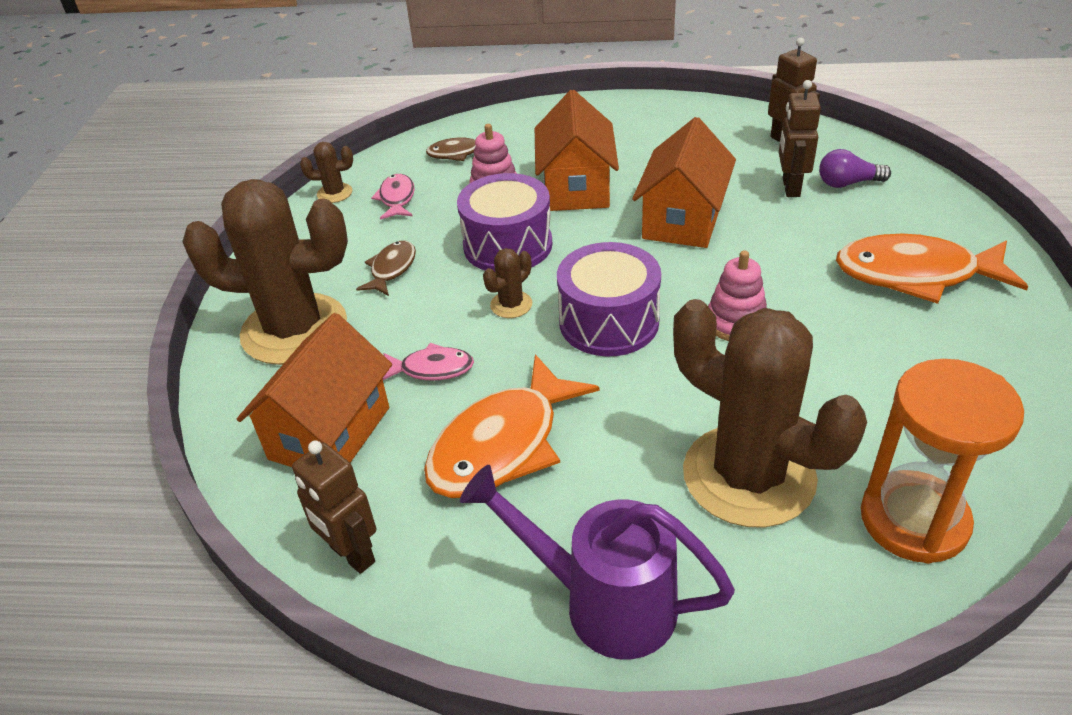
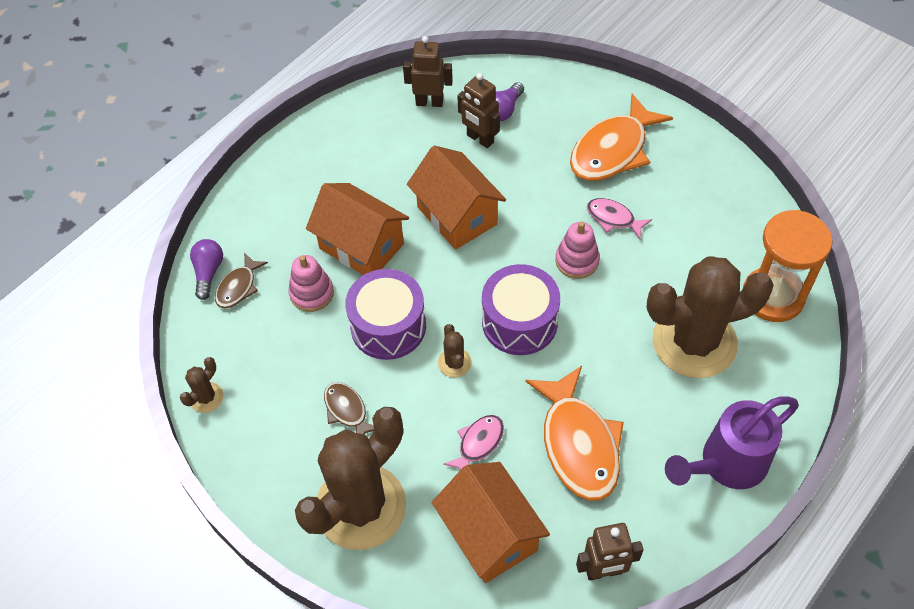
camera: 55 degrees left, 15 degrees up
(397, 198) = (259, 360): pink fish -> pink fish (613, 218)
(456, 134) = (208, 272): none -> purple light bulb

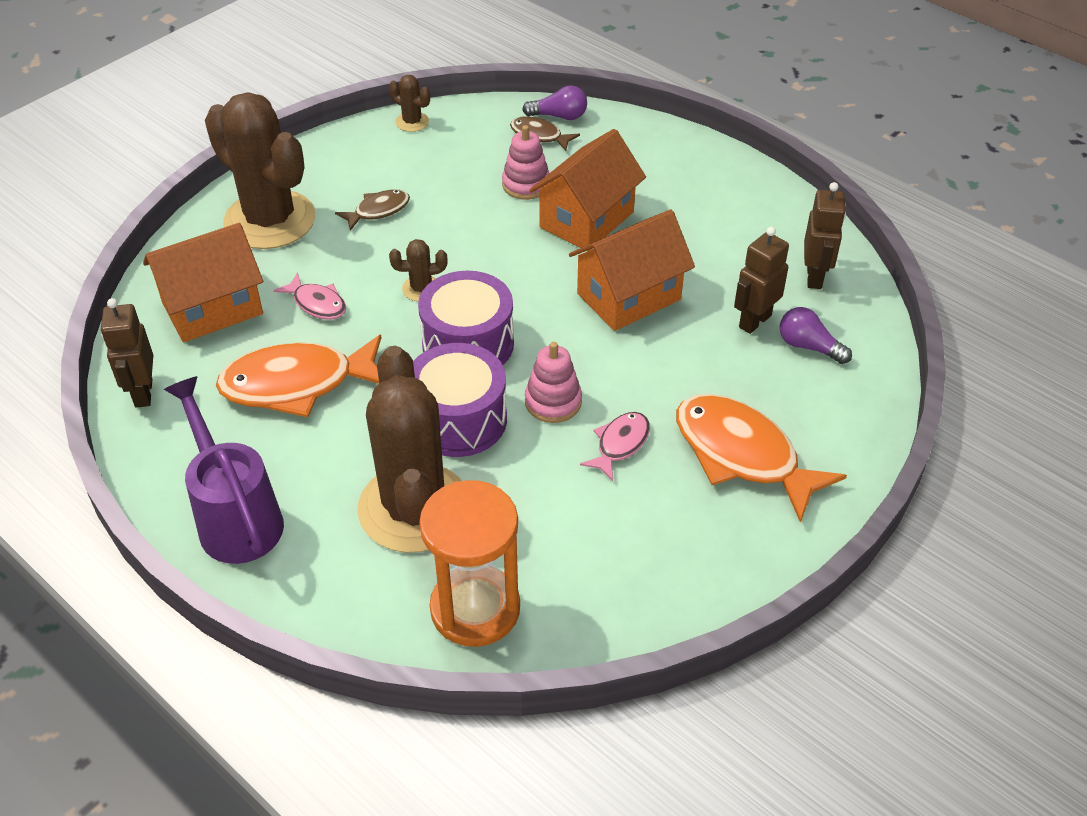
camera: 90 degrees right, 10 degrees down
(388, 326) = (476, 239): purple drum -> purple drum (458, 419)

